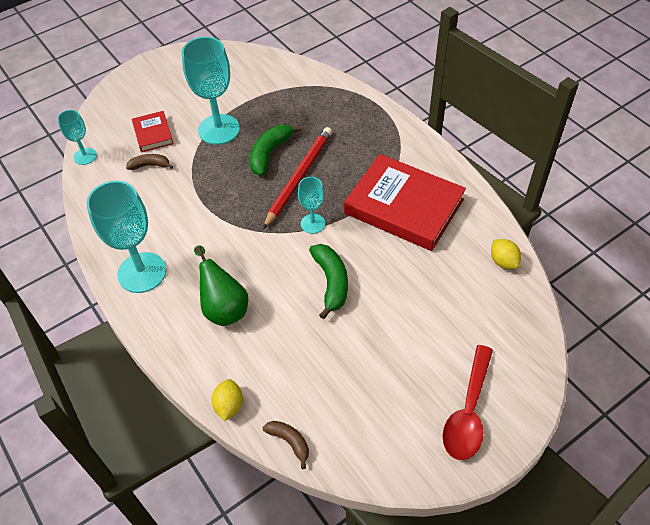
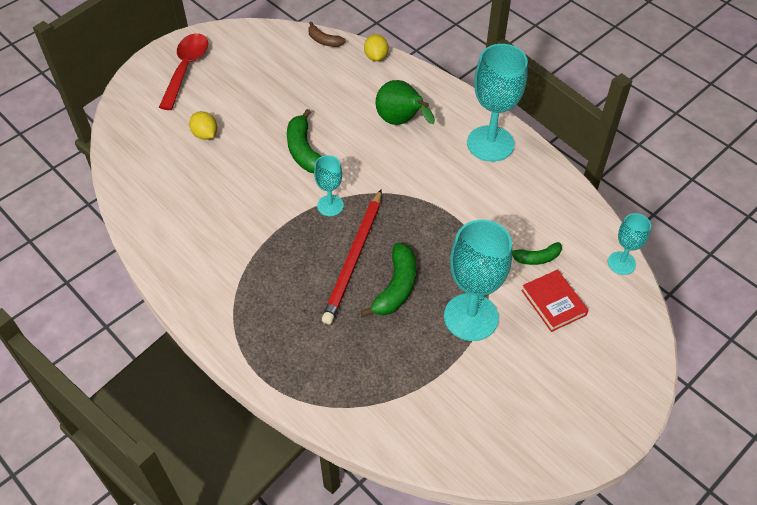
camera: 170 degrees right, 0 degrees up
(150, 165) = (536, 258): brown banana -> green banana
(404, 206) = (231, 233): red book -> none
(503, 261) = (133, 184): yellow lemon -> yellow lemon (205, 134)

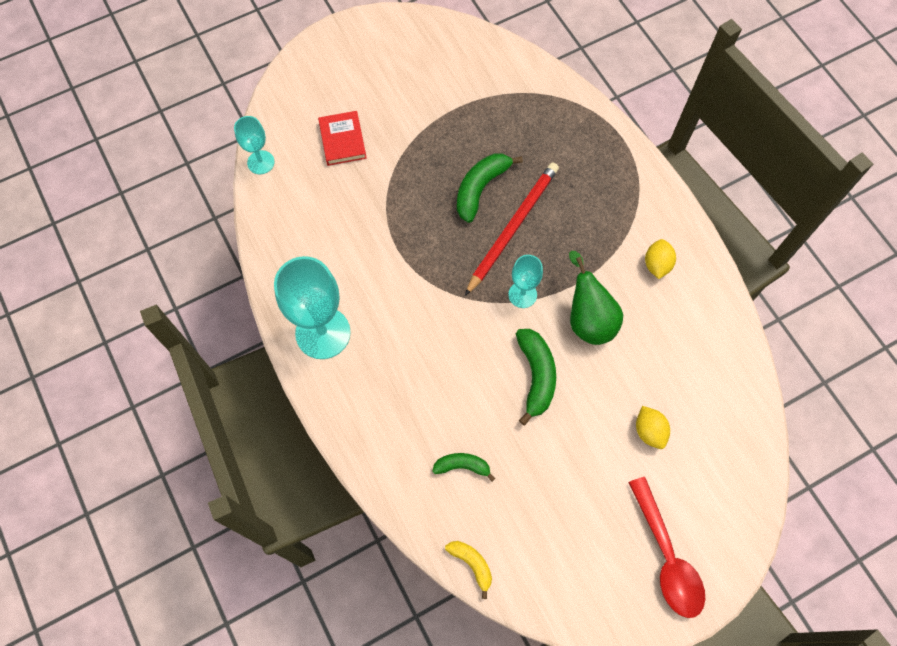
camera: 165 degrees left, 15 degrees up
(186, 69) = (667, 557): red spoon -> red spoon turned 45 degrees counterclockwise
(324, 41) = (472, 564): brown banana -> yellow banana
(376, 57) = (410, 513): yellow lemon -> yellow lemon (657, 264)
(401, 121) = (412, 391): green pear -> green pear (588, 319)
(471, 317) = (422, 145): turquoise goblet -> none
(536, 258) = (337, 186): green banana -> green banana (462, 466)

